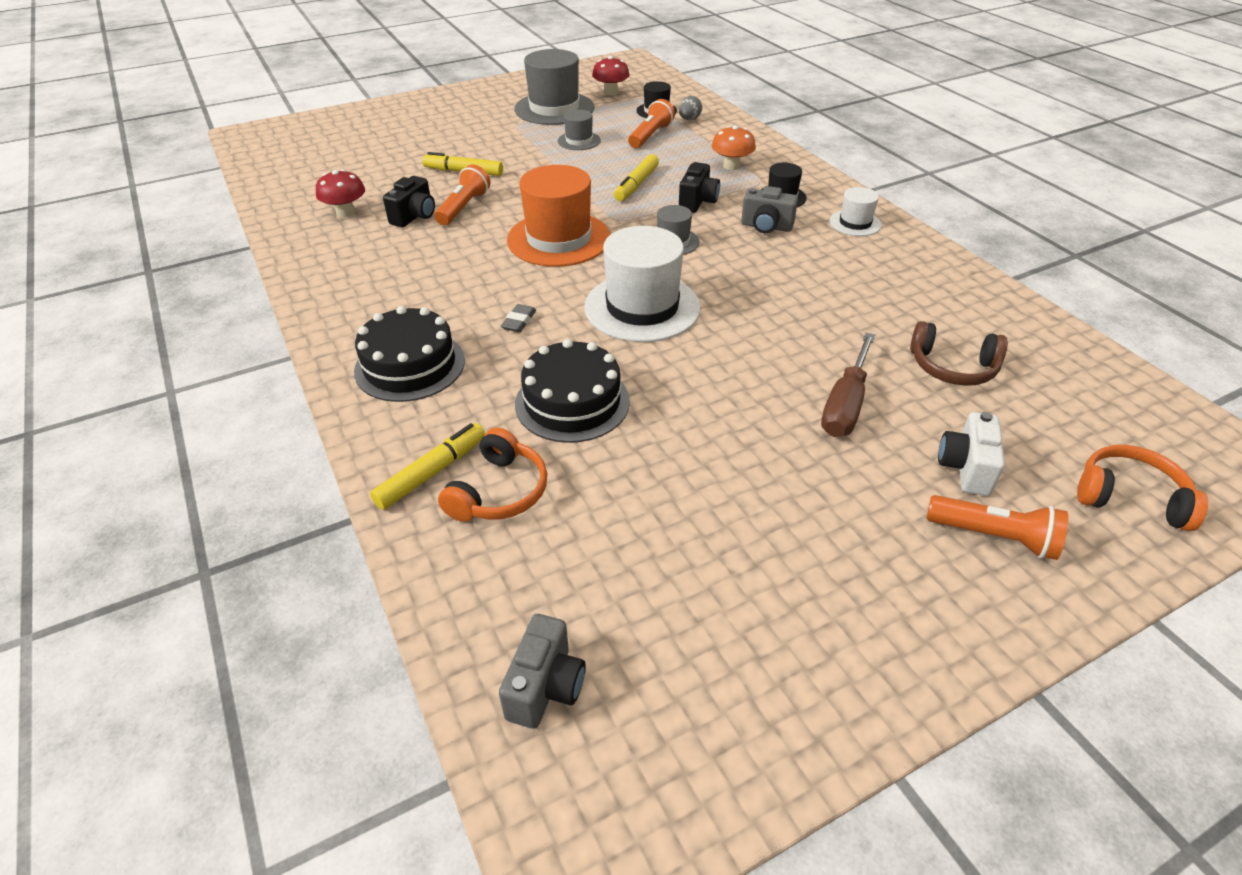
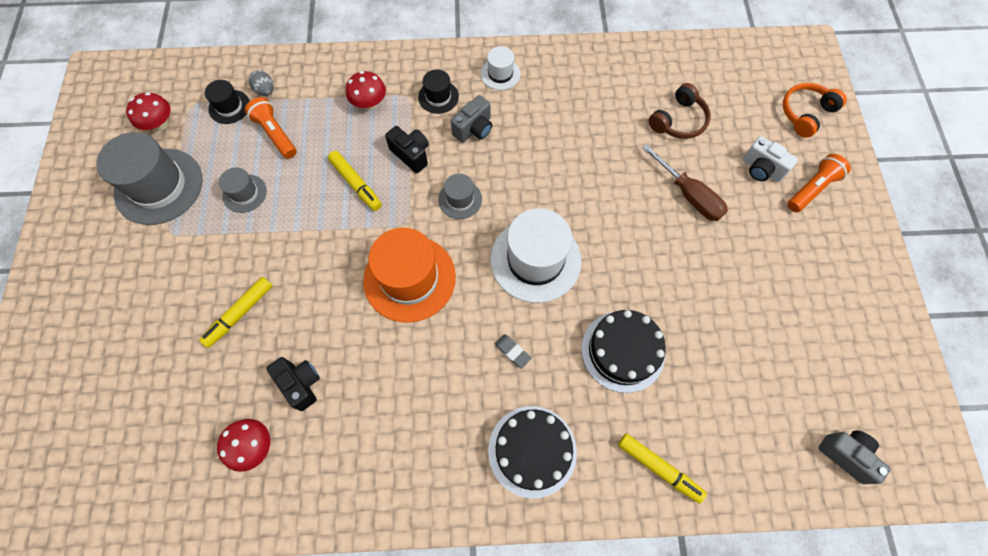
camera: 65 degrees left, 25 degrees up
(432, 472) = (659, 468): yellow marker -> yellow marker turned 150 degrees clockwise
(463, 207) = (310, 336): orange flashlight -> none
(499, 491) = (692, 429): orange headphones -> none
(731, 166) = (369, 103): orange mushroom -> red mushroom

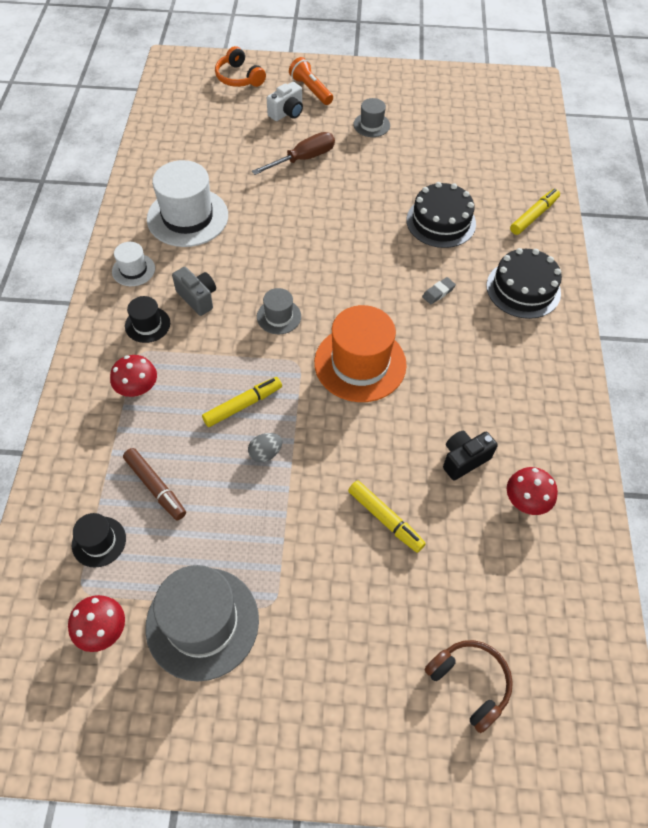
camera: 85 degrees left, 10 degrees down
(244, 193) = (233, 519): grey hat -> grey hat (371, 125)
(265, 91) = (86, 499): grey egg -> grey egg (265, 453)
(275, 134) = (155, 487): orange flashlight -> brown marker
(411, 154) = (216, 353): black camera -> none
(535, 260) = (352, 267): white hat -> white hat (187, 217)
(679, 121) = (226, 151): brown headphones -> brown headphones (470, 683)
(846, 455) = (520, 120): grey camera -> none

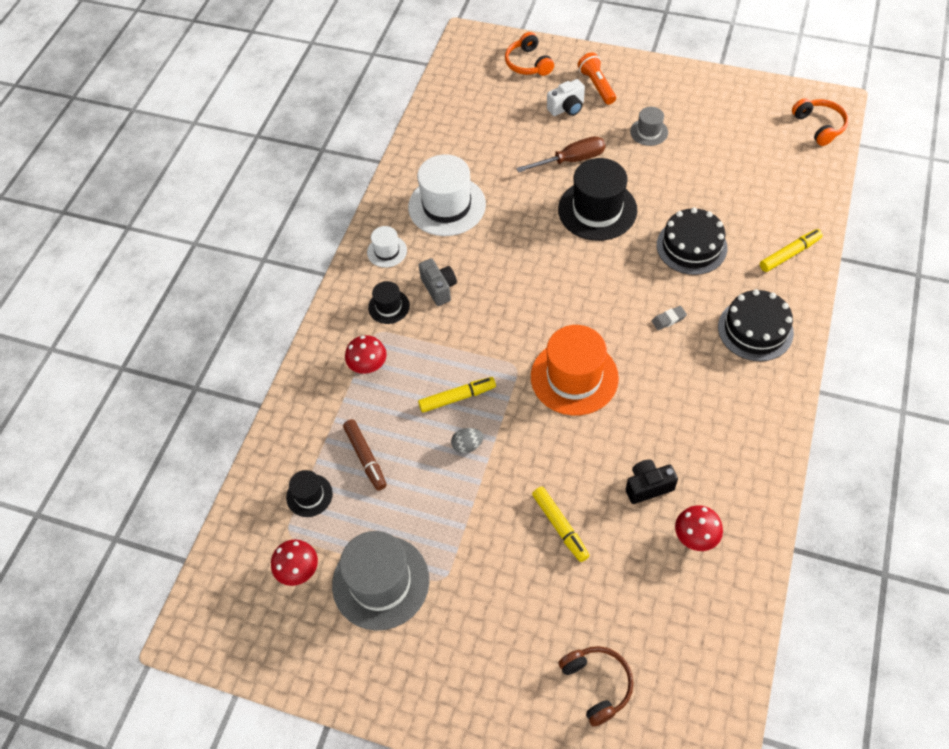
camera: 20 degrees right, 0 degrees up
(279, 316) = (509, 318): grey hat -> none
(341, 201) = (597, 210): none -> black hat
(525, 102) = (819, 126): none -> orange headphones

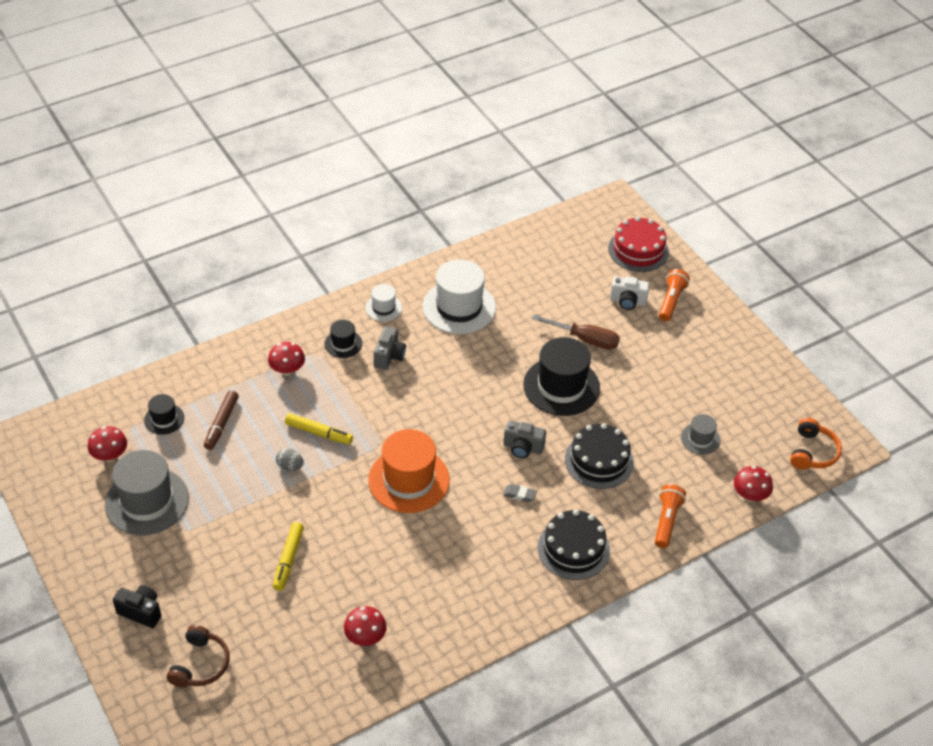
camera: 35 degrees right, 10 degrees down
(528, 63) = (638, 250): orange headphones -> red cake
(627, 280) = (523, 448): none -> grey camera
(648, 486) = (373, 583): black camera -> black camera (141, 612)
(649, 132) = (669, 361): grey hat -> grey hat (700, 439)
(789, 254) = (666, 521): yellow marker -> orange flashlight
(819, 190) = (750, 495): none -> red mushroom

